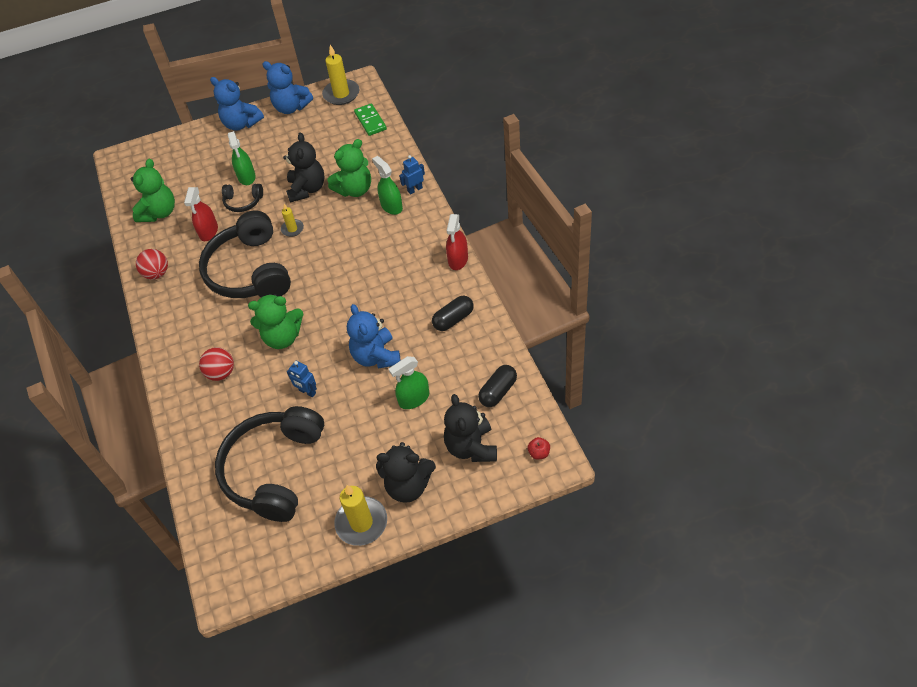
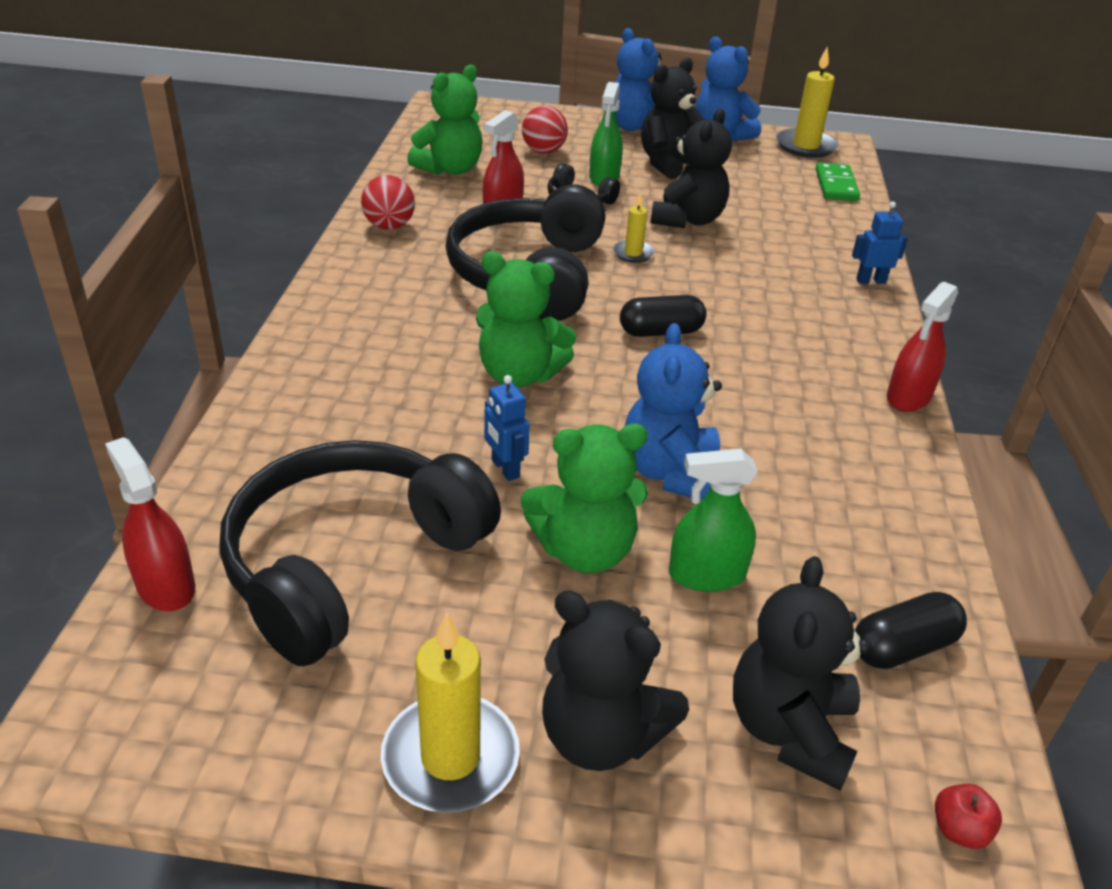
camera: 20 degrees right, 15 degrees down
(208, 519) = (165, 586): none -> red spray bottle
(221, 373) = (380, 378): red ball -> red ball (543, 151)
(275, 147) = (669, 164): none -> black teddy bear
(355, 189) = (765, 246): green teddy bear -> green teddy bear (584, 550)
(391, 206) = (817, 286): green spray bottle -> none
(453, 319) = (857, 480): black capsule -> black capsule (661, 332)

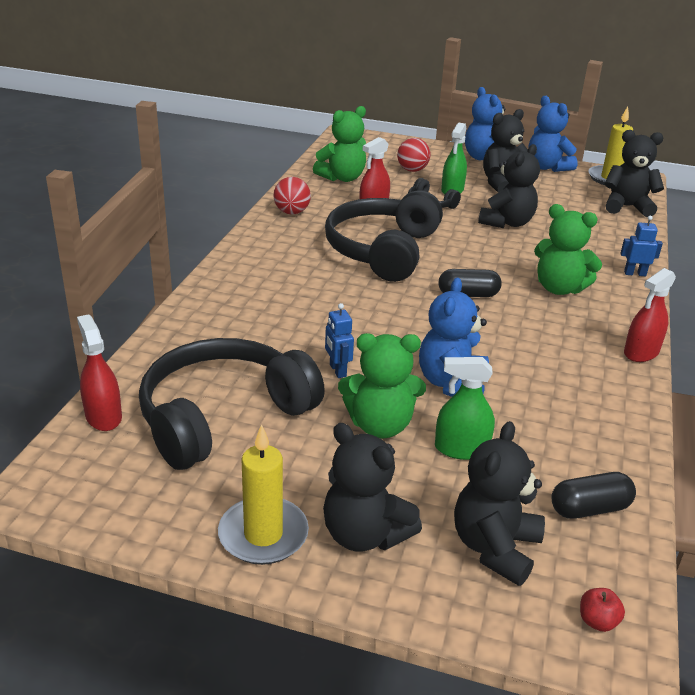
camera: 10 degrees right, 5 degrees down
(519, 375) = (360, 313): green teddy bear -> green teddy bear (559, 288)
(633, 253) = (461, 242): yellow candle -> none
(836, 185) = (627, 207): green domino -> black teddy bear

